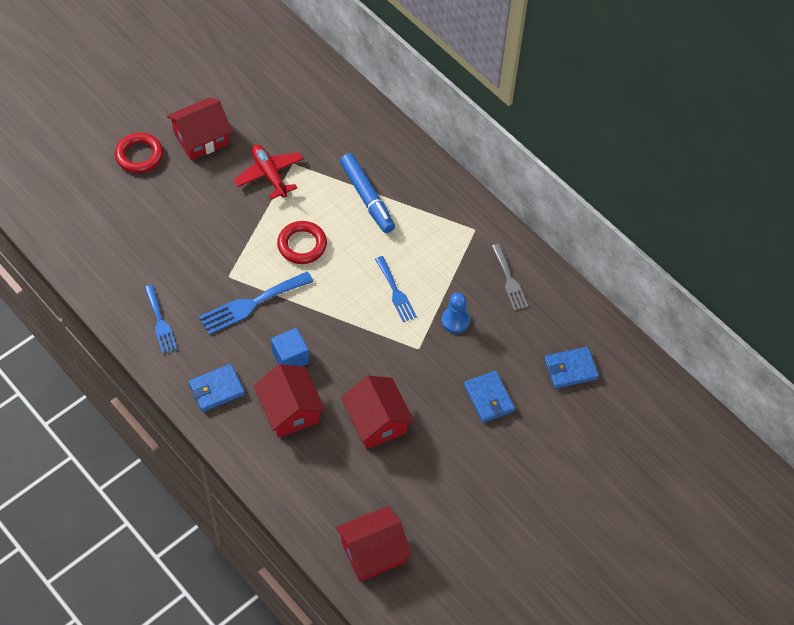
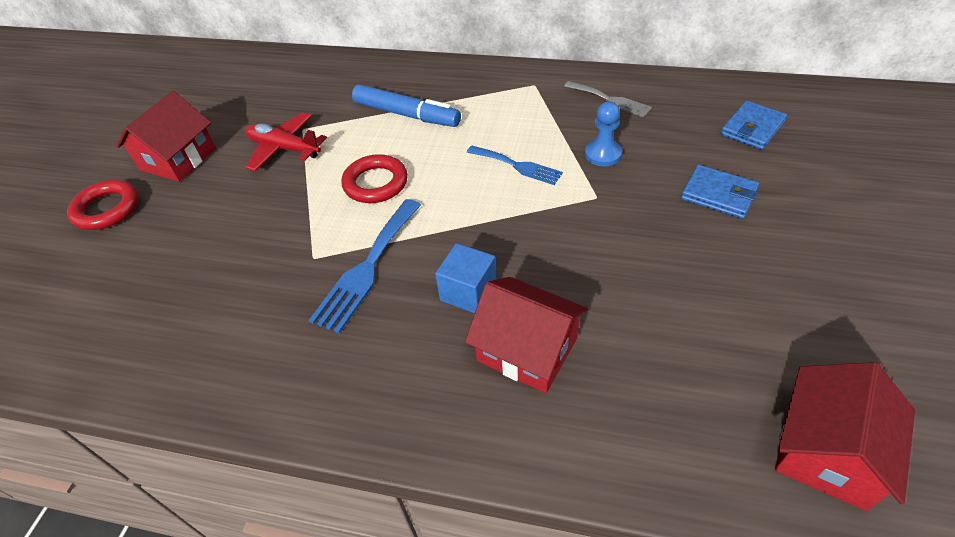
camera: 30 degrees left, 10 degrees down
(160, 322) = (258, 361): blue fork -> none
(217, 389) = (406, 391): blue wallet -> none
(377, 421) = (639, 291): red house -> none

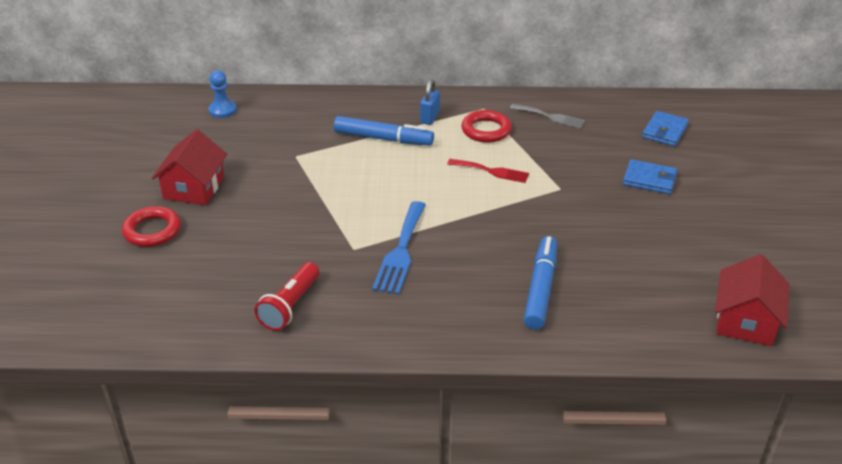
camera: 15 degrees left, 10 degrees down
(201, 334) = (290, 306): none -> red flashlight
(284, 148) = (287, 172): red plane -> none
(375, 183) = (380, 193): red ring -> red ring (486, 130)
(468, 92) = (430, 117): none -> blue padlock
(468, 292) = (485, 259): blue cube -> none
(517, 166) = (491, 171): blue fork -> red fork
(527, 349) = (540, 289): red house -> blue marker
(603, 154) = (556, 158): blue pawn -> blue pawn (222, 110)

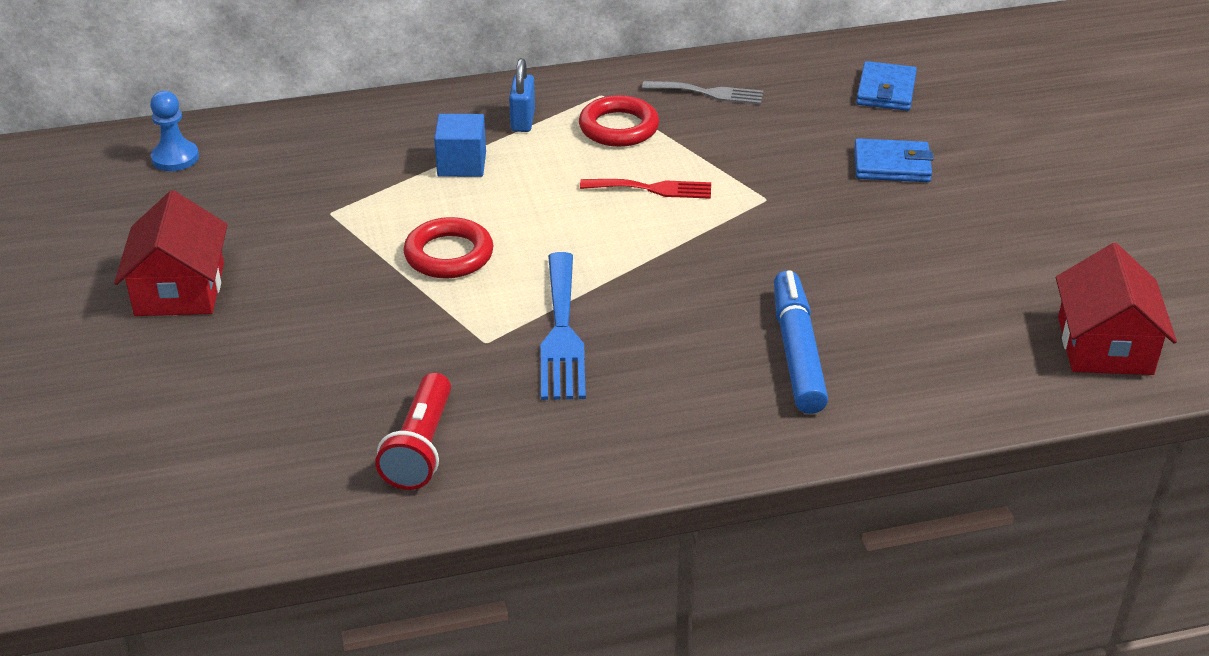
camera: 15 degrees left, 0 degrees up
(152, 231) = (137, 370): red ring -> red ring (449, 255)
(383, 138) = (461, 164): blue marker -> blue cube

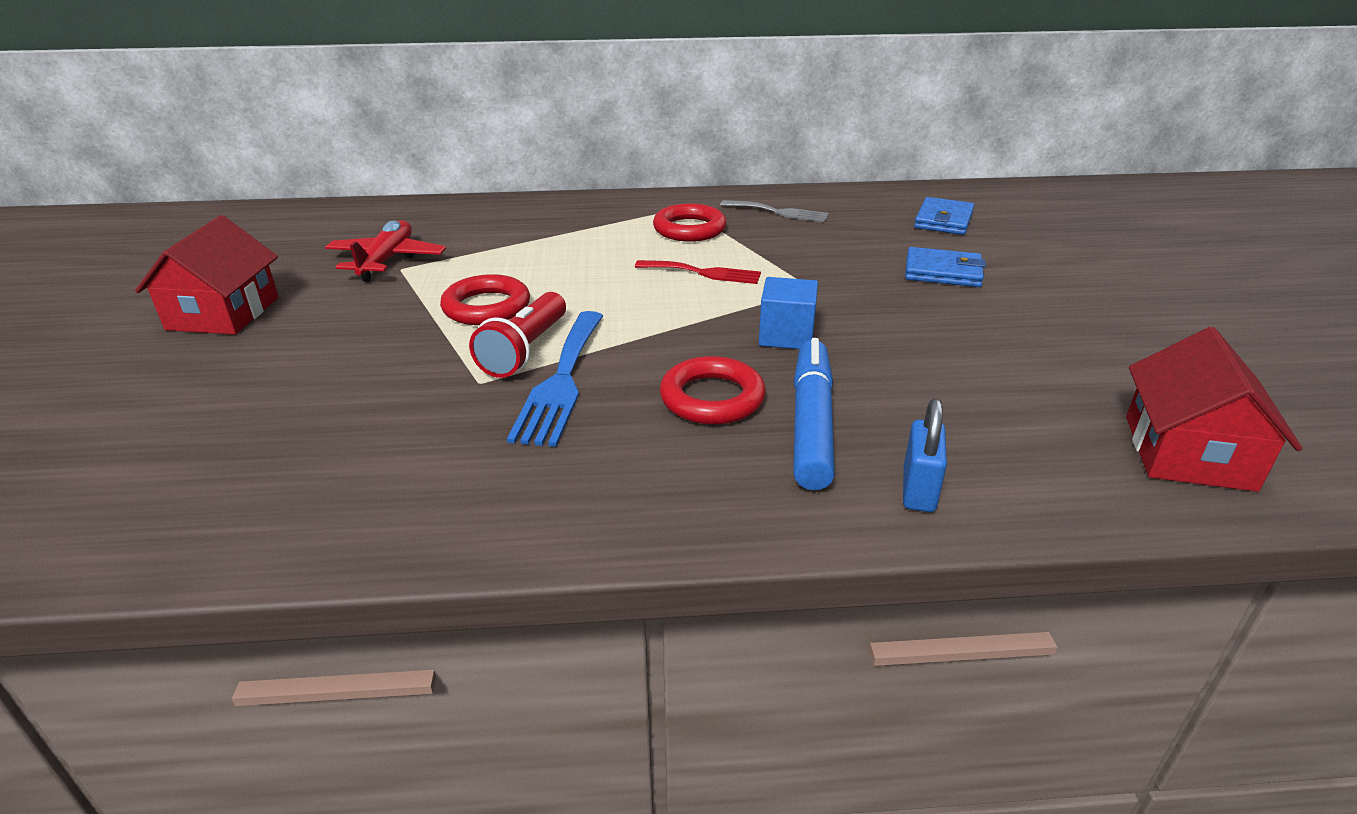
camera: 10 degrees right, 5 degrees down
(175, 158) = (300, 224): blue pawn -> none
(309, 203) = (387, 260): none -> red plane
(420, 448) = (347, 479): red flashlight -> red flashlight (525, 350)
(461, 164) = (537, 244): blue cube -> blue cube (786, 336)
(523, 121) = (607, 219): blue padlock -> blue padlock (918, 490)
(704, 336) = (712, 398): none -> red ring

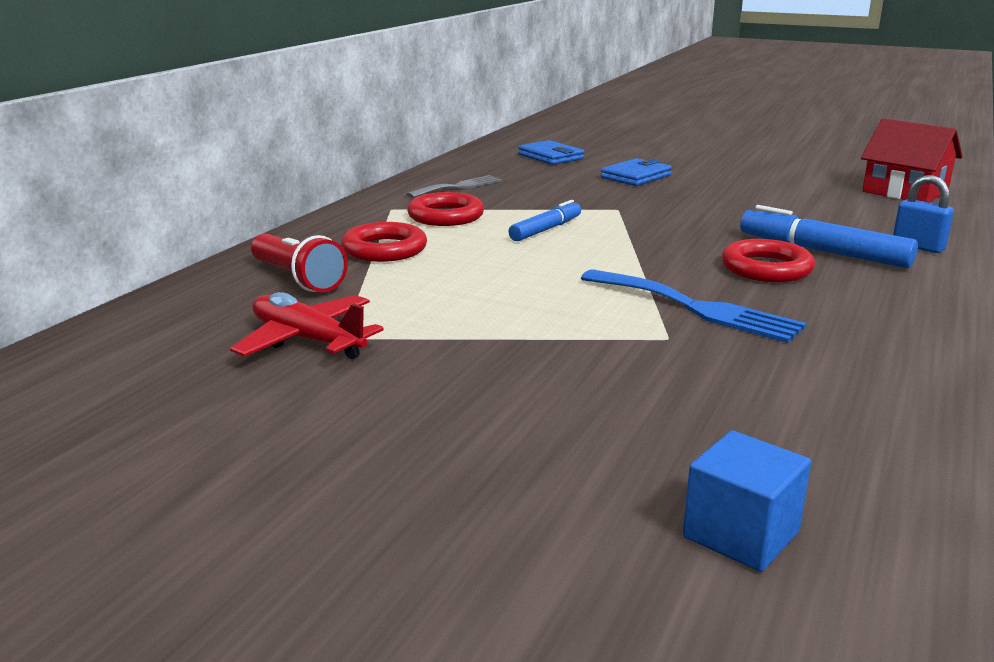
camera: 60 degrees left, 10 degrees down
(223, 313) = (325, 453): red house -> none
(486, 307) = (508, 312): red ring -> red ring (384, 249)
(525, 350) = (623, 311): red flashlight -> red flashlight (298, 279)
(703, 273) = (545, 230): red fork -> blue marker
(786, 336) = (688, 231): blue cube -> blue cube (741, 534)

